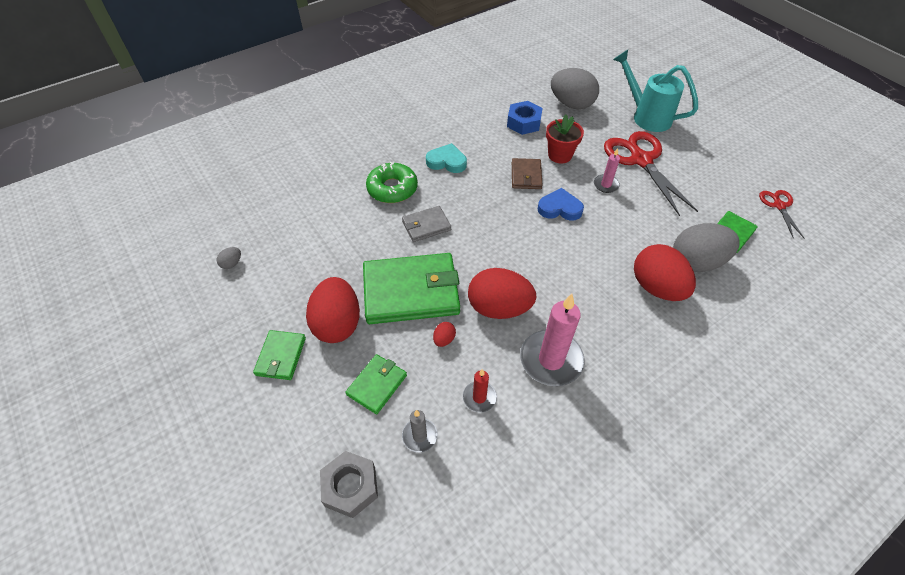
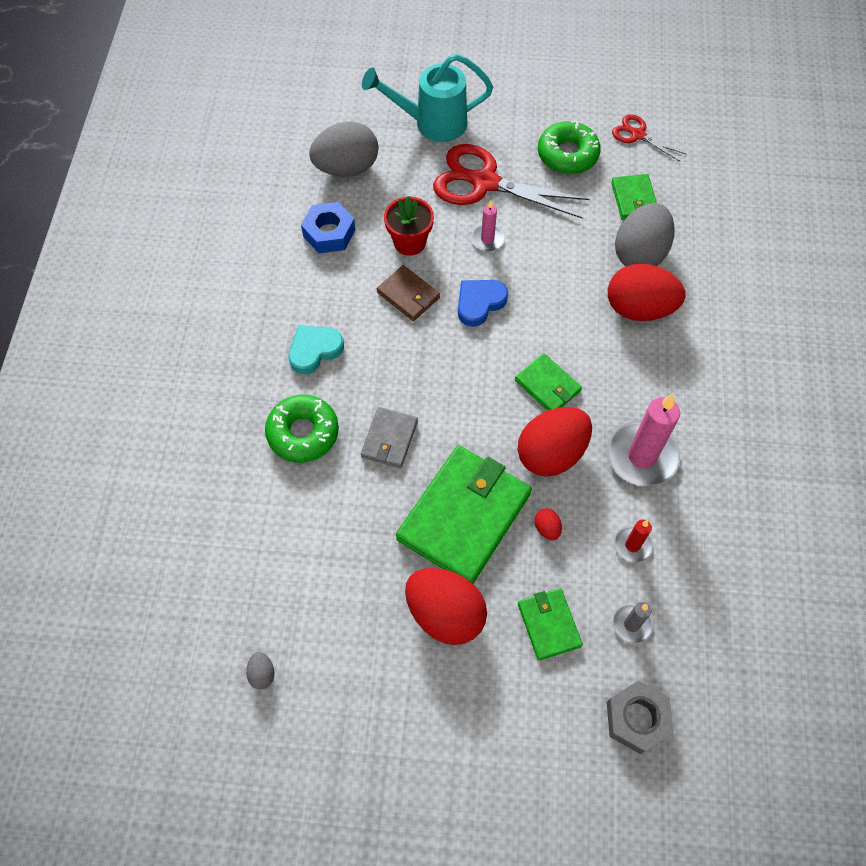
camera: 50 degrees left, 10 degrees up
(281, 356) = (440, 695): green wallet -> green wallet (547, 385)
(713, 183) = (567, 154): none -> green donut

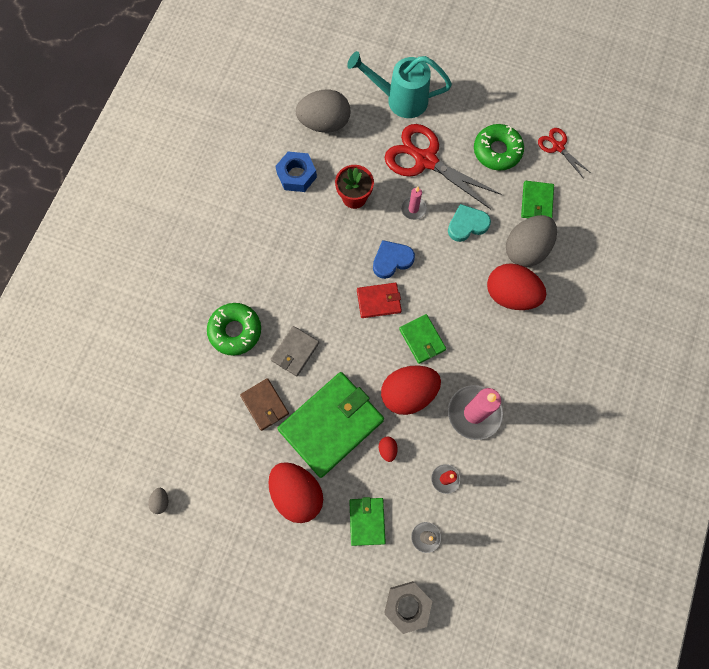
camera: 15 degrees right, 10 degrees up
(314, 350) = (260, 268): turquoise heart -> turquoise heart (467, 225)
(408, 295) = (341, 240): brown wallet -> brown wallet (265, 405)
(478, 354) = (379, 301): none -> red wallet

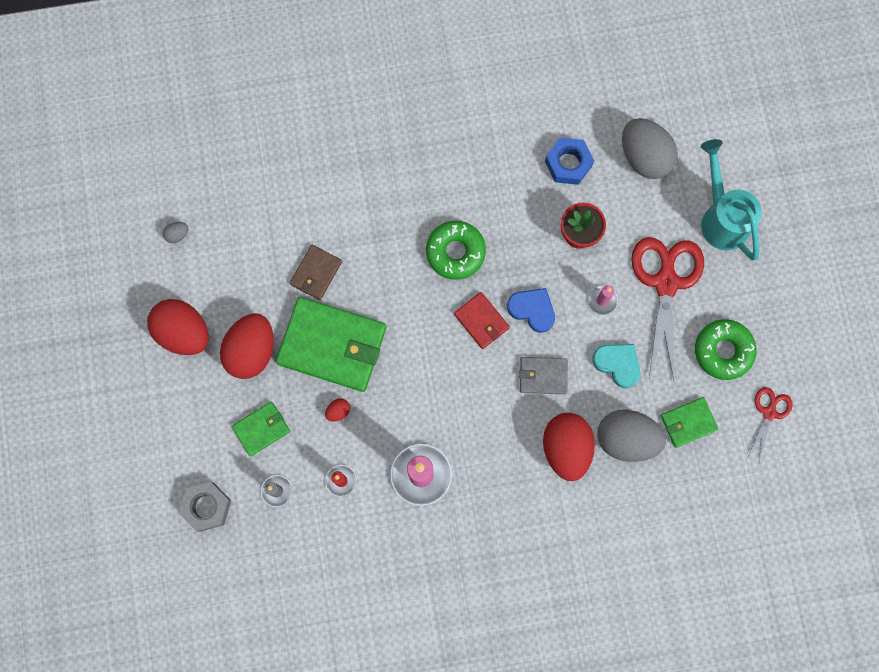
camera: 60 degrees right, 5 degrees up
(235, 331) = (371, 203): green donut -> green donut (455, 252)
(295, 352) = (383, 271): grey wallet -> grey wallet (543, 376)
(408, 393) = (404, 401): red egg -> red egg (183, 332)
(422, 339) = (466, 385): green wallet -> none

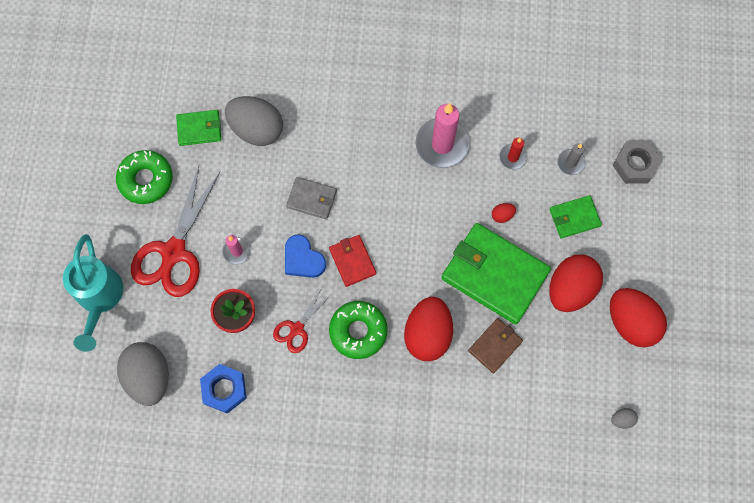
camera: 165 degrees left, 5 degrees down
(566, 448) = (311, 134): red egg -> red egg (427, 334)
(617, 364) = (242, 192): turquoise heart -> none
(769, 412) = (127, 119): red scissors -> red scissors (297, 329)

